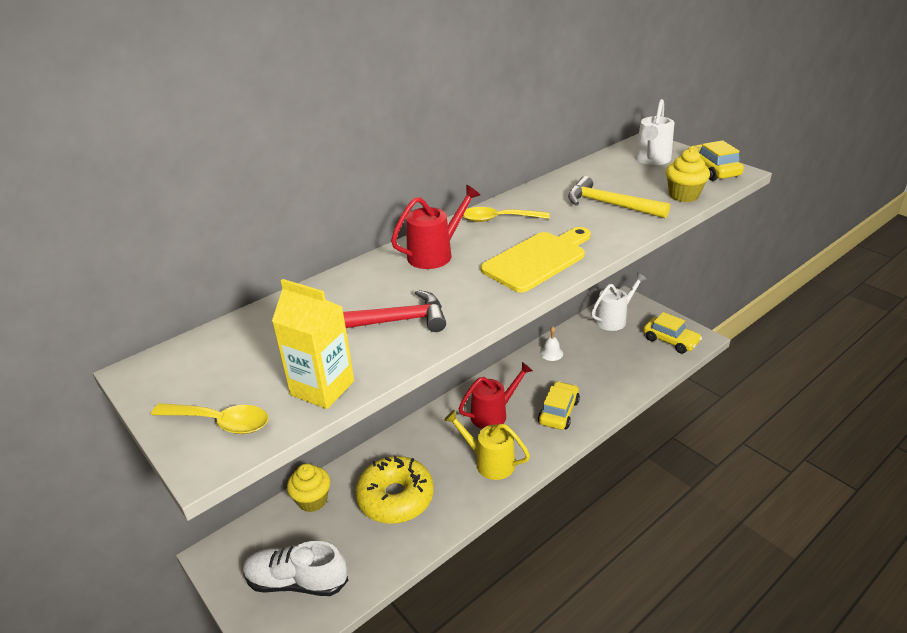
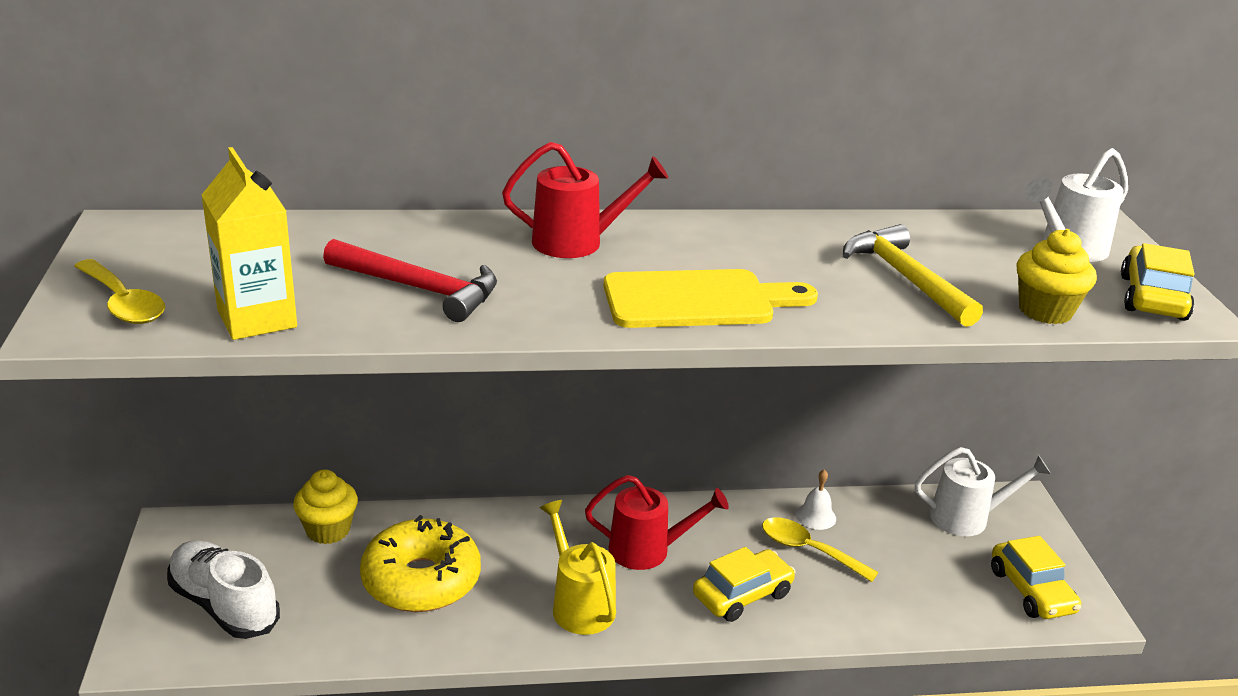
camera: 30 degrees right, 5 degrees down
(498, 219) = (717, 236): yellow spoon -> yellow spoon (808, 550)

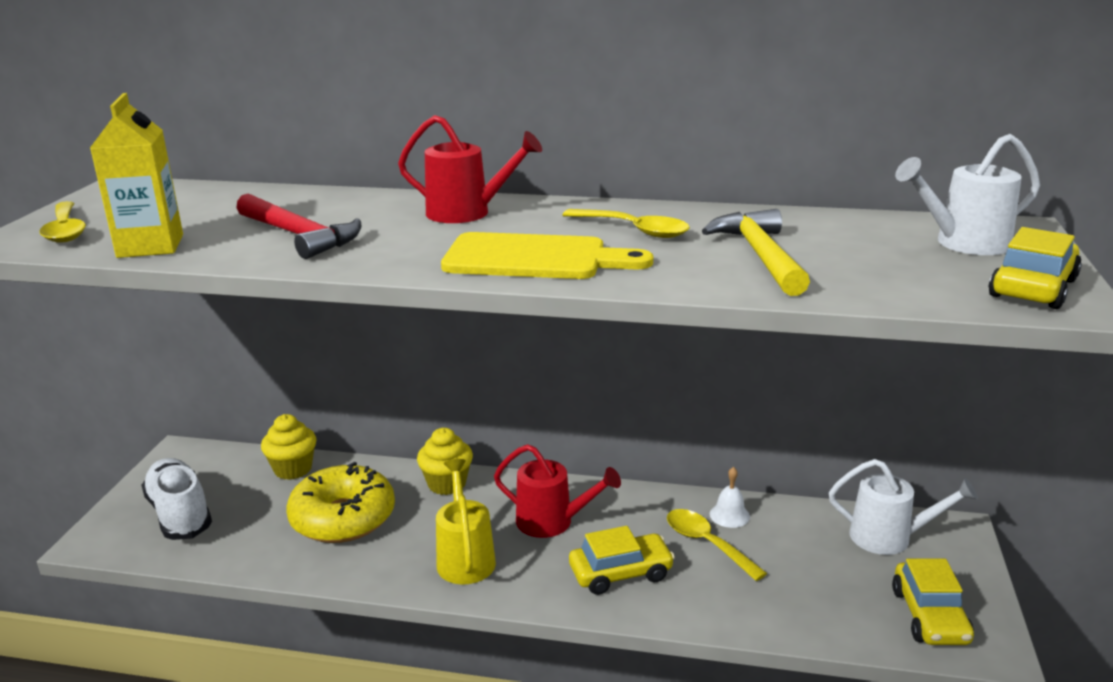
camera: 20 degrees right, 5 degrees down
(766, 254) = (634, 230): none -> yellow spoon
(1045, 311) = (893, 290): yellow cupcake -> yellow cupcake (447, 484)

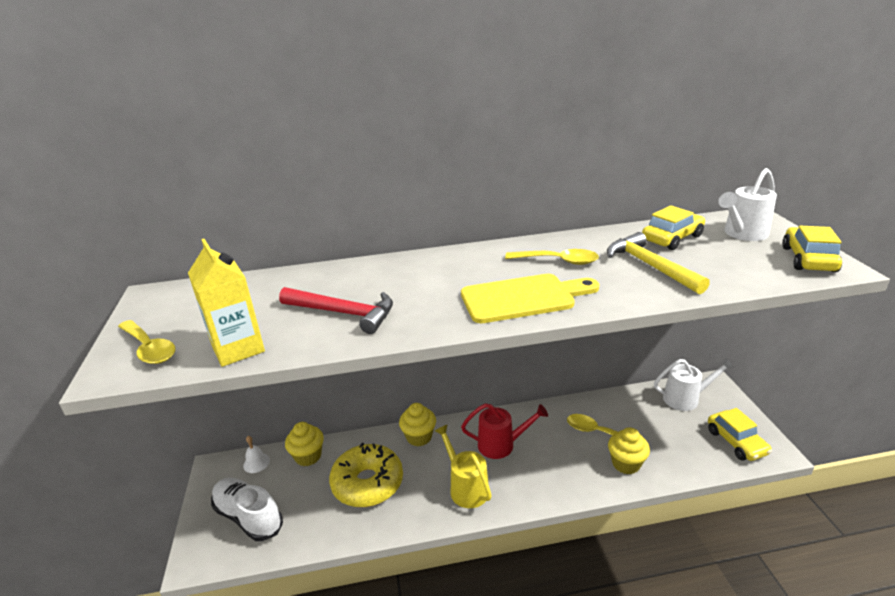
camera: 20 degrees left, 5 degrees up
(467, 213) = (439, 268): red watering can -> none
(620, 573) = (563, 467): yellow car -> yellow car (672, 238)
(720, 594) = (626, 464): none -> yellow cupcake
(729, 515) = (596, 409): white bell -> white bell (256, 463)

